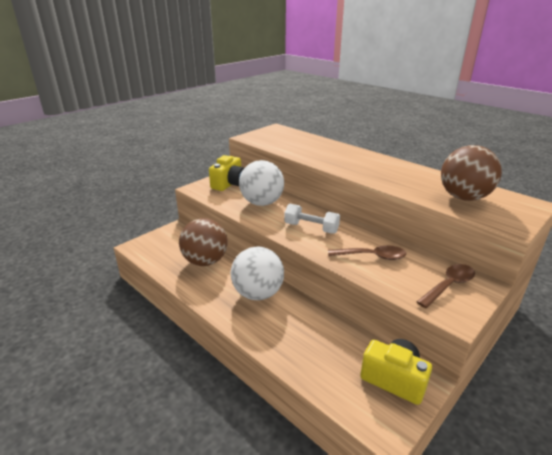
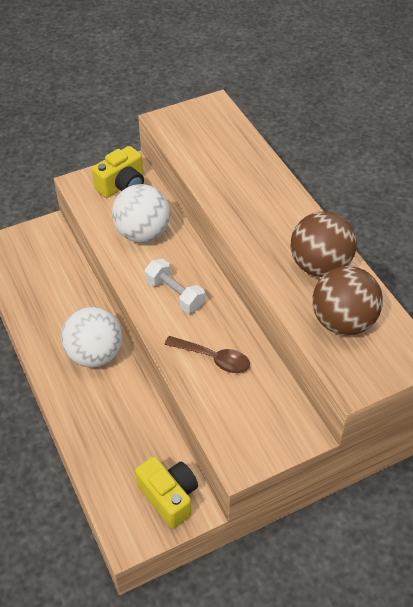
camera: 20 degrees right, 20 degrees up
(205, 261) = (60, 291): brown ball -> brown ball (319, 266)
(449, 285) = (265, 423): brown spoon -> none

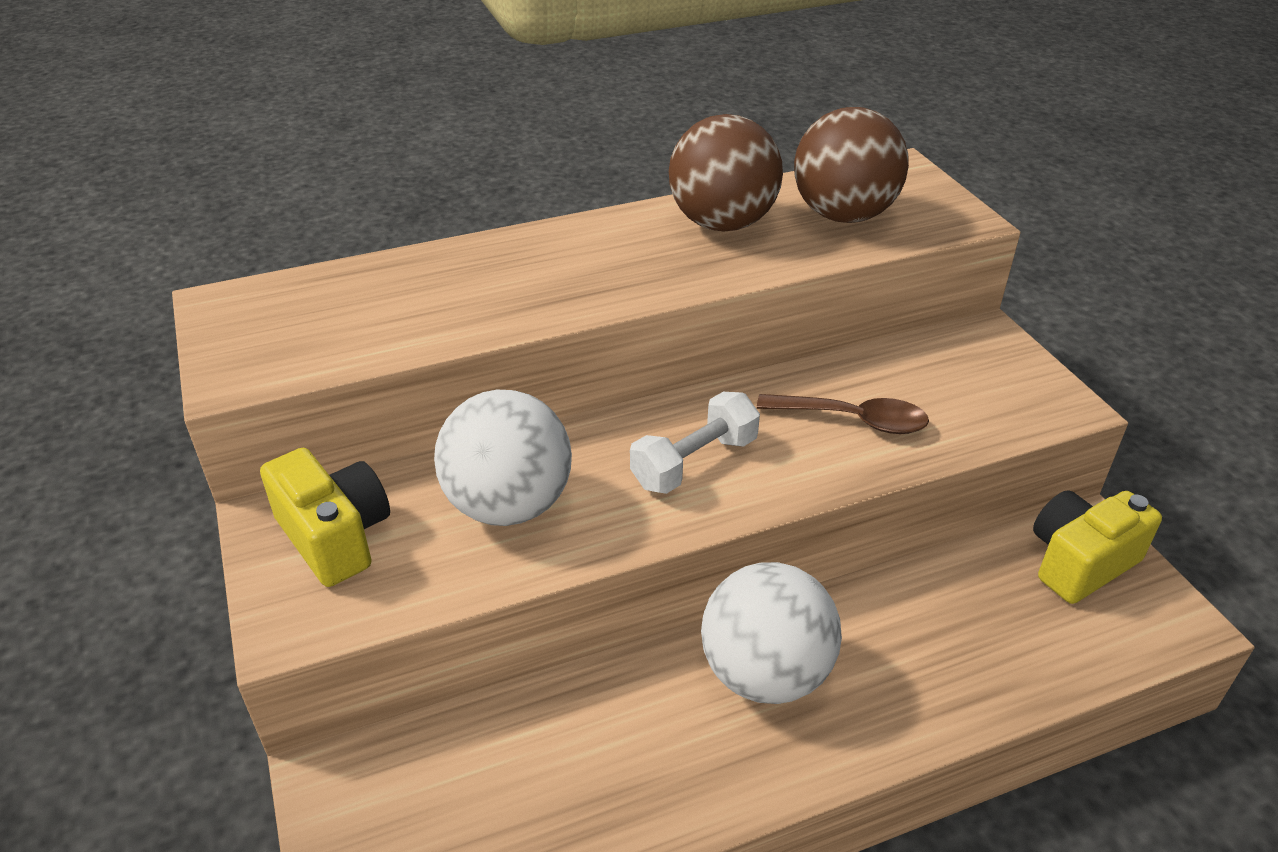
camera: 85 degrees left, 10 degrees down
(213, 358) = (853, 420): brown spoon -> brown spoon turned 75 degrees clockwise

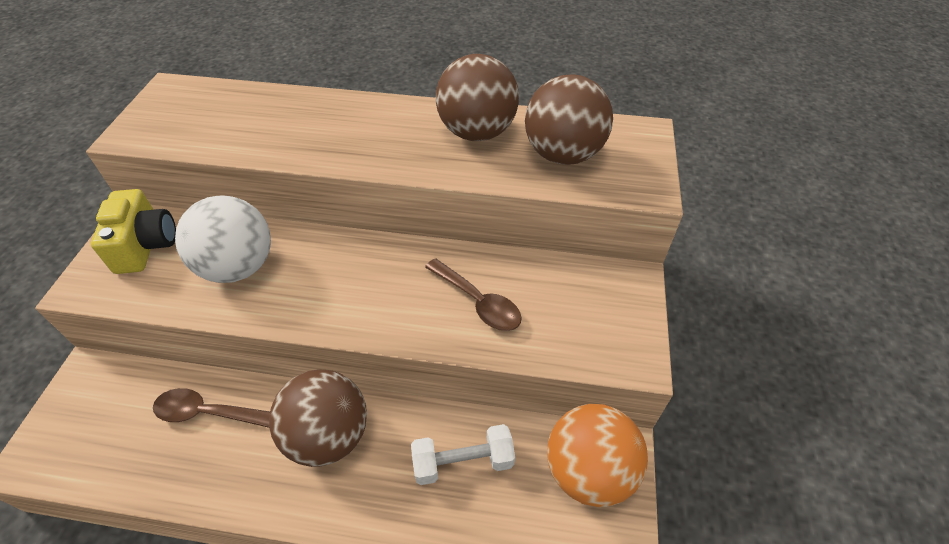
camera: 30 degrees right, 10 degrees up
(575, 730) = (207, 412): none -> brown spoon
(694, 462) = (357, 287): white dumbbell -> white dumbbell (463, 462)
(765, 673) = (328, 435): white ball -> brown ball
(1079, 562) = (588, 471): yellow camera -> orange ball

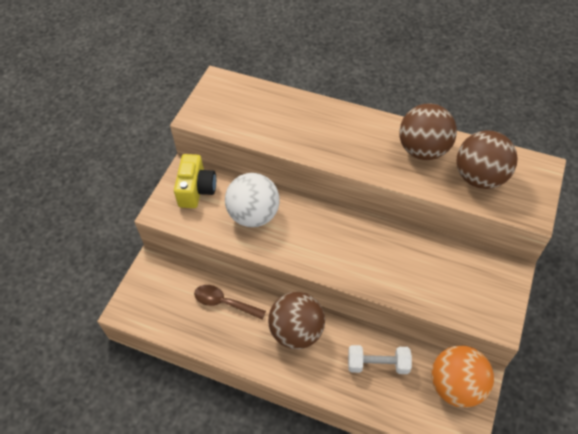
camera: 15 degrees right, 5 degrees up
(478, 302) = (404, 267): brown spoon -> none

